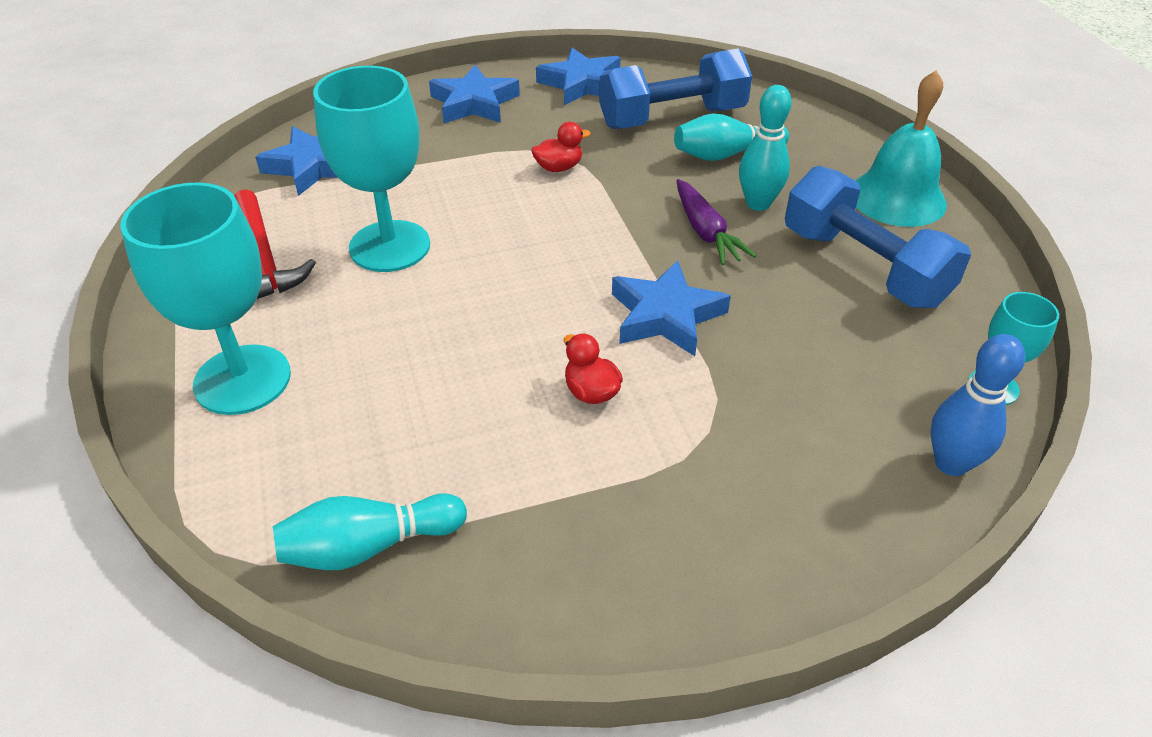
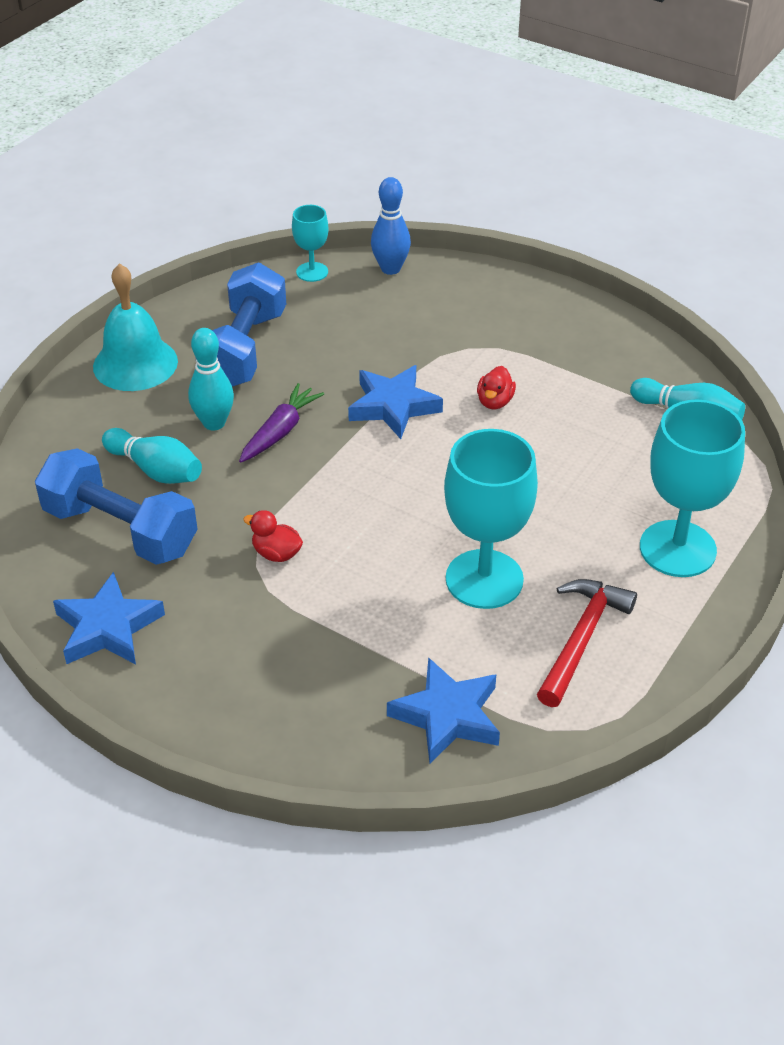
camera: 130 degrees left, 0 degrees up
(474, 103) = (223, 683): blue star -> none

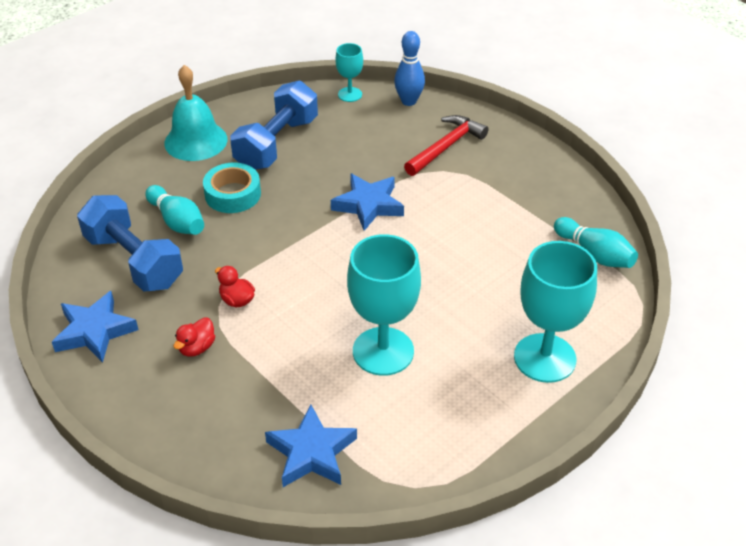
camera: 15 degrees right, 0 degrees up
(214, 423) = (233, 194): turquoise bowling pin -> turquoise tape
(280, 431) = (277, 209): purple carrot -> none
(494, 402) = (446, 215): red duck -> red duck (197, 348)
(581, 639) = (439, 414): red hammer -> red hammer (446, 147)

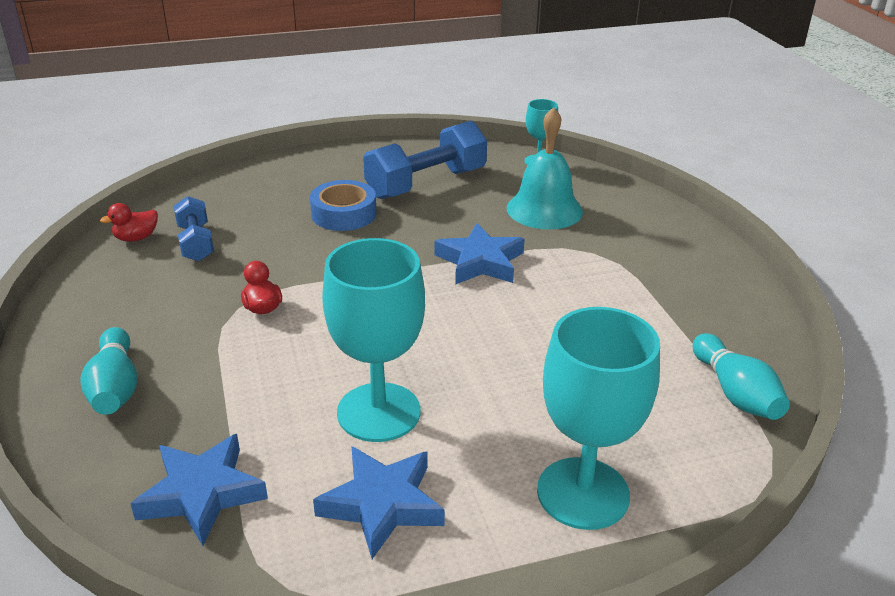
camera: 25 degrees right, 10 degrees down
(94, 331) = (99, 291): blue star -> blue star (382, 505)
(134, 261) = (196, 243): blue dumbbell -> blue dumbbell, size x0.57
(177, 221) = (268, 222): turquoise bowling pin -> turquoise bowling pin (115, 387)
(196, 141) = (347, 162): turquoise bell -> turquoise bell (544, 209)
(197, 348) = (181, 339): red duck -> red duck (136, 238)
(233, 194) = (344, 214): turquoise tape -> blue tape
(409, 101) = (600, 182): blue bowling pin -> none
(446, 147) = (613, 232): red hammer -> none

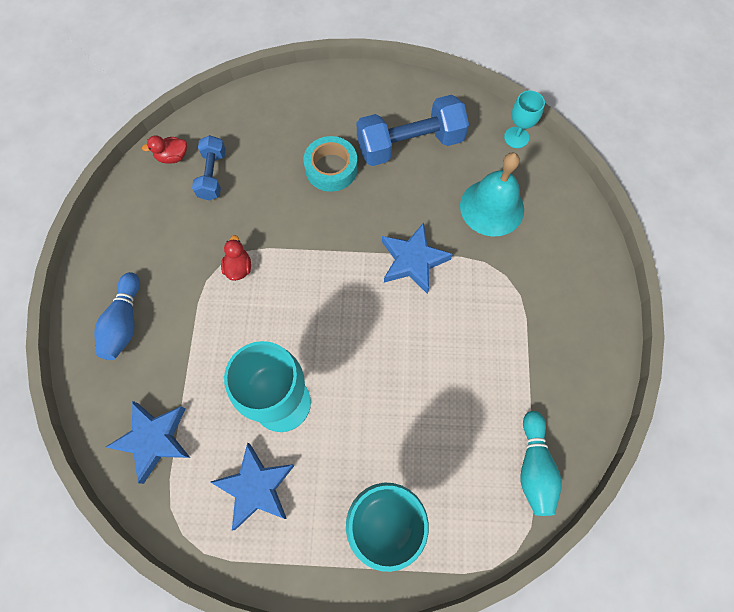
camera: 20 degrees right, 35 degrees up
(115, 387) = (124, 323): turquoise bowling pin -> blue bowling pin
(344, 214) = (331, 168): blue tape -> turquoise tape

